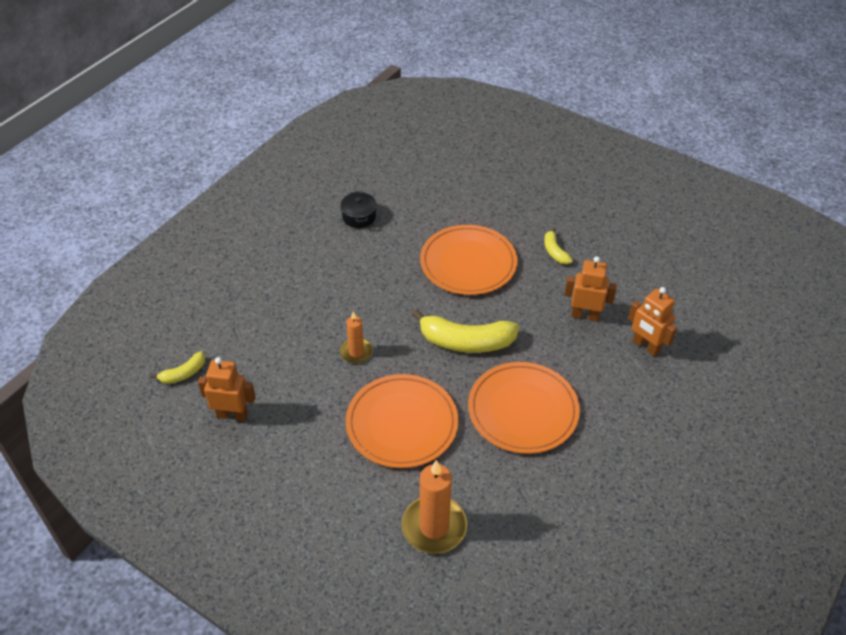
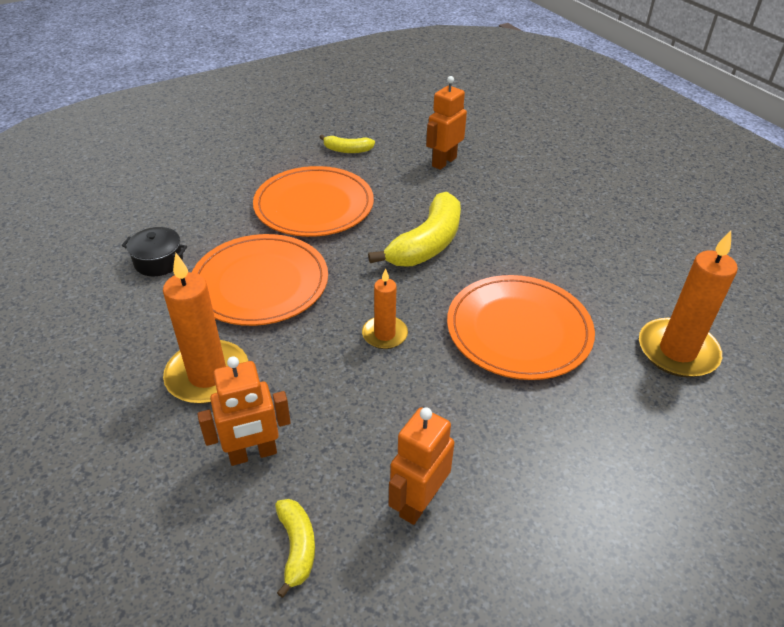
camera: 65 degrees left, 5 degrees down
(278, 285) = (208, 375): none -> orange candle
(523, 410) = (542, 237): orange plate -> orange plate (260, 283)
(646, 346) = (503, 144): orange robot -> orange robot (253, 454)

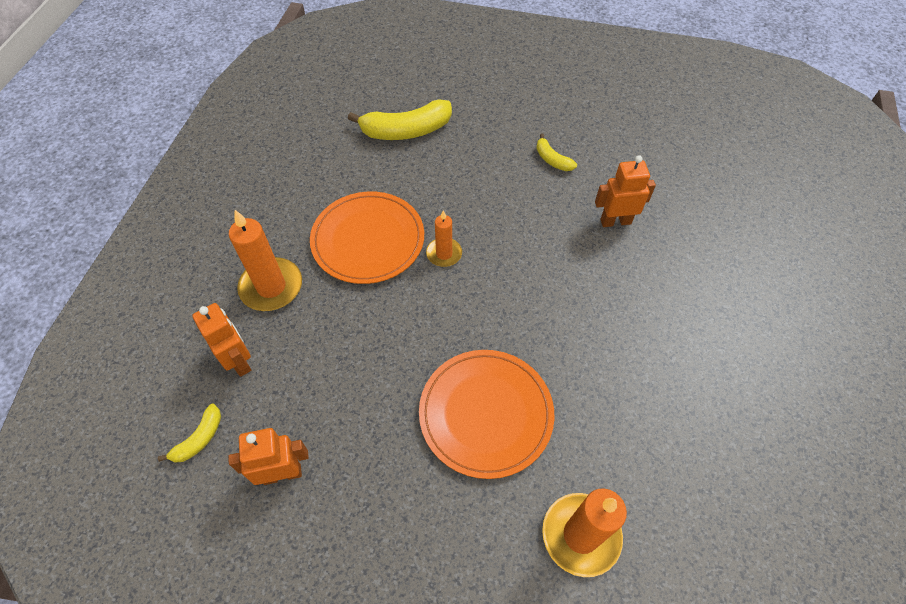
camera: 45 degrees right, 15 degrees up
(159, 261) = (330, 178): black pot -> none
(253, 454) = (239, 361): orange robot -> orange robot turned 150 degrees counterclockwise
(314, 205) = (470, 197): orange plate -> none
(384, 334) = (396, 341): orange candle -> orange candle (444, 254)
(427, 244) = (510, 290): yellow banana -> yellow banana (406, 131)

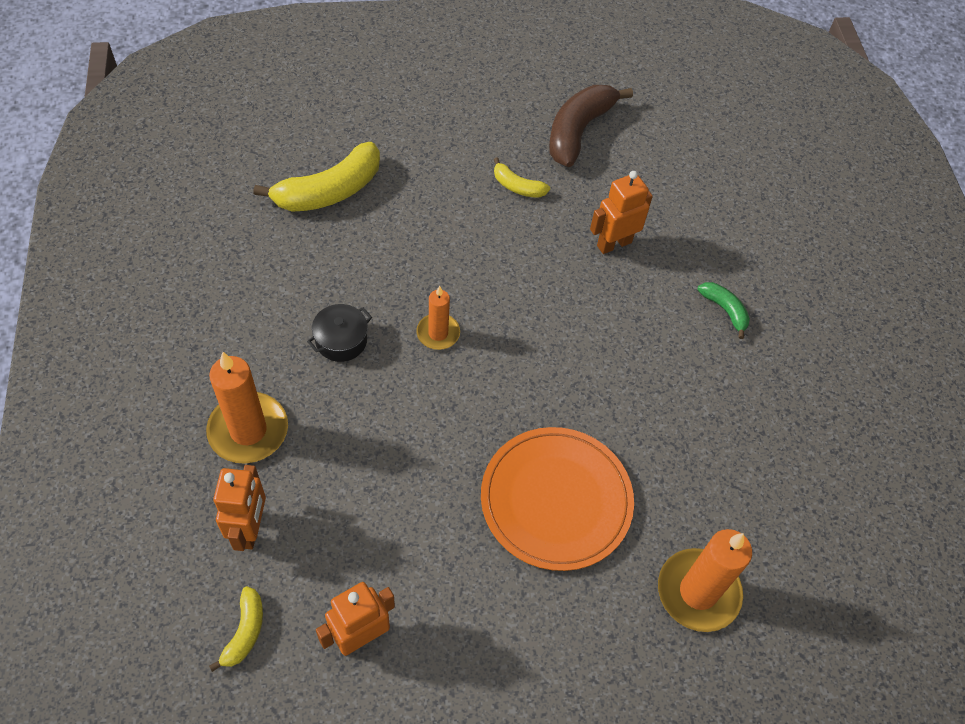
camera: 25 degrees left, 0 degrees up
(239, 361) = (250, 529): orange robot -> orange robot turned 60 degrees clockwise
(368, 240) = (341, 340): orange plate -> black pot
(618, 129) = (578, 131): none -> brown banana
(694, 299) = (724, 310): none -> green banana

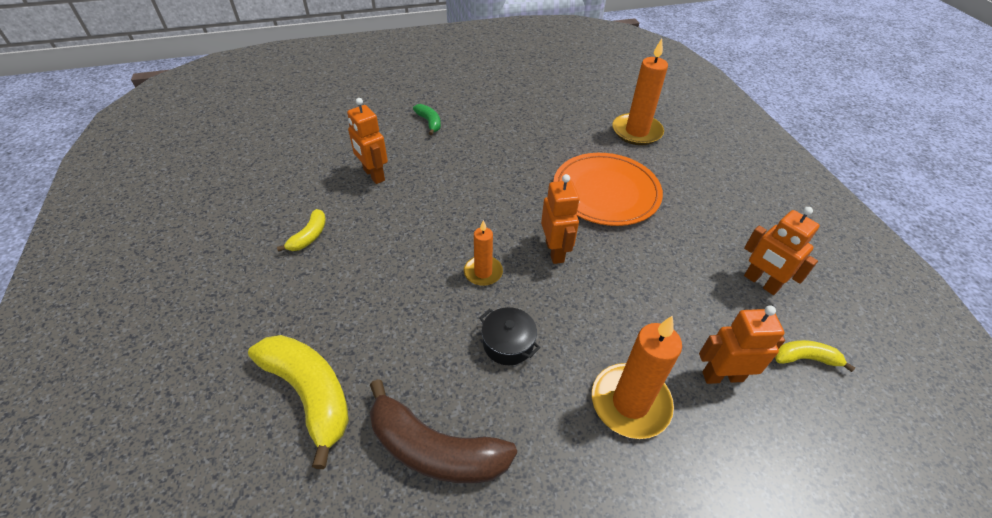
camera: 95 degrees left, 10 degrees down
(456, 411) = (555, 251): none -> orange robot
(578, 131) = (242, 202): brown banana -> brown banana (435, 449)
(724, 310) = (429, 122): green banana -> green banana turned 105 degrees clockwise

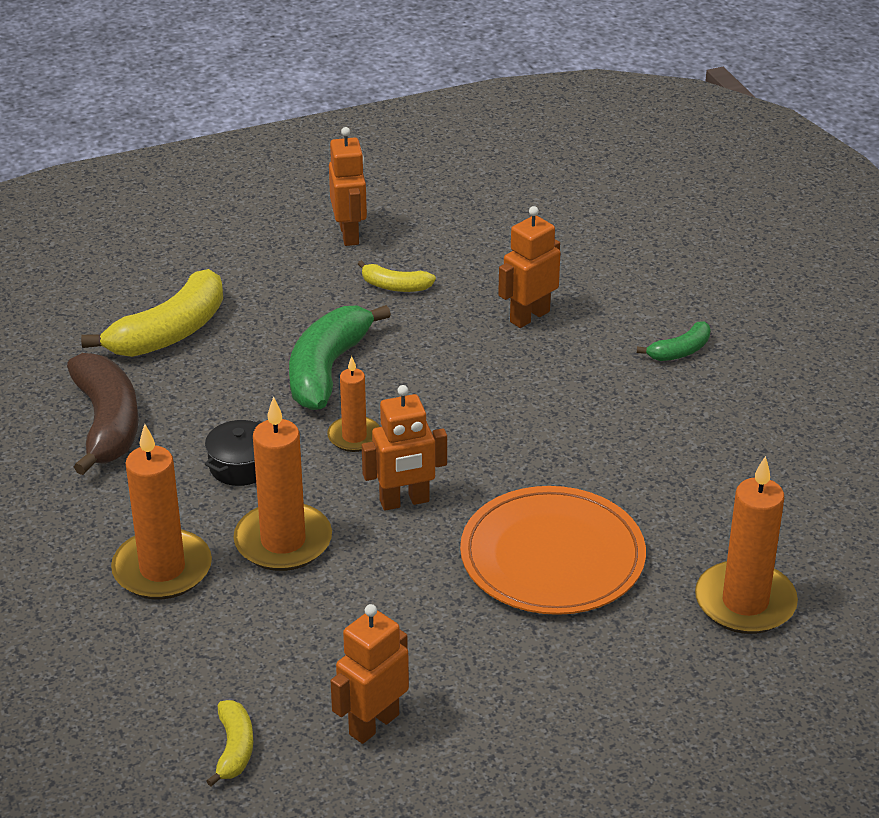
camera: 85 degrees right, 10 degrees down
(400, 283) = (327, 369): none -> green banana
(435, 449) = (107, 423): brown banana -> brown banana turned 150 degrees clockwise
(596, 320) = (283, 541): none -> orange candle
(722, 376) = (202, 657): orange robot -> orange robot (349, 234)

